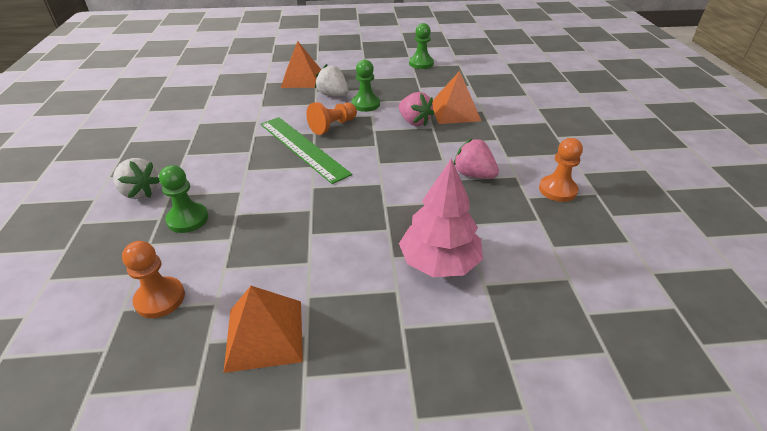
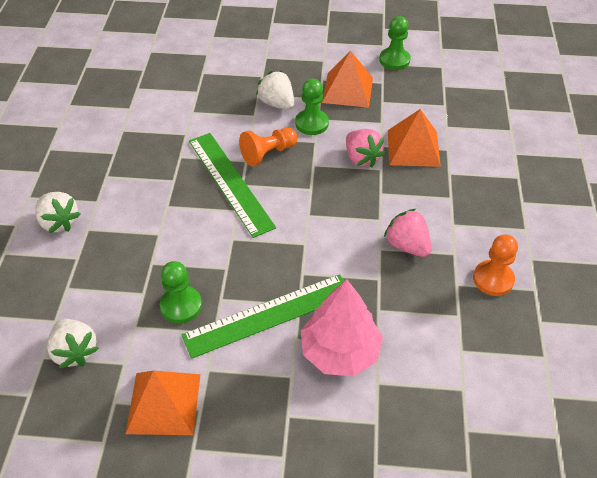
camera: 10 degrees right, 10 degrees up
(160, 299) = (75, 351): orange pawn -> white strawberry
(188, 219) = (104, 263): green pawn -> green pawn (181, 305)
(302, 79) = (245, 72): orange pyramid -> orange pyramid (347, 90)
(361, 241) = (268, 315): none -> green ruler

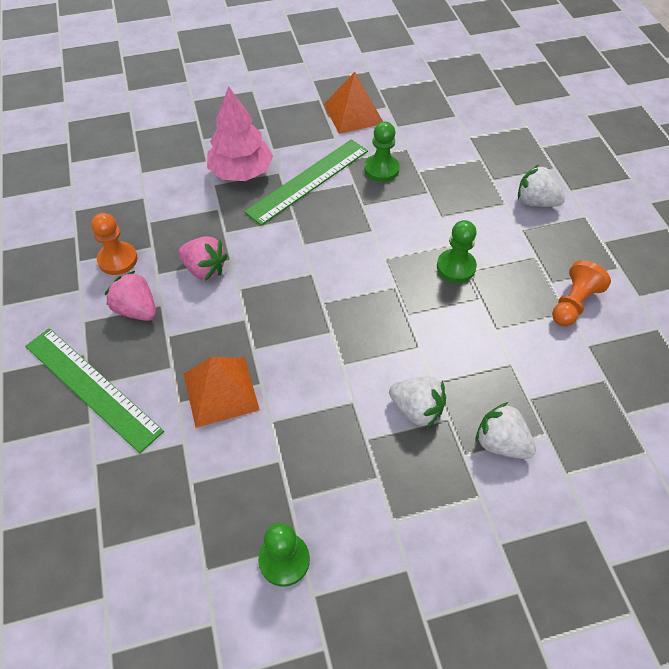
camera: 160 degrees right, 5 degrees up
(75, 351) = (436, 123): white strawberry -> white strawberry (501, 443)
(230, 182) = (408, 284): green ruler -> green ruler (92, 387)
(268, 153) = (388, 331): orange pawn -> orange pawn (573, 303)
(311, 123) = (358, 390): green pawn -> green pawn (456, 267)
(347, 90) = (334, 467): orange pyramid -> none
(361, 158) = (279, 357): pink strawberry -> pink strawberry (136, 310)

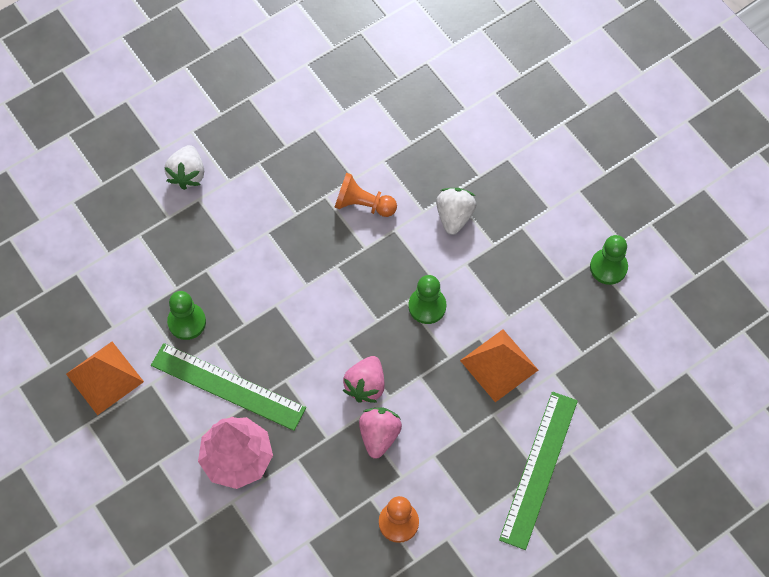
camera: 110 degrees left, 10 degrees up
(136, 310) = (448, 474): pink strawberry -> pink strawberry (365, 386)
(456, 267) = (295, 223): green pawn -> green pawn (427, 306)
(501, 443) = (459, 154): white strawberry -> none
(573, 303) = (303, 126): orange pawn -> orange pawn (363, 204)

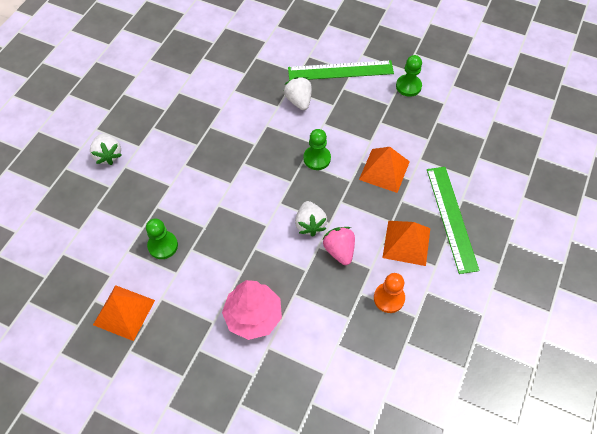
camera: 30 degrees left, 5 degrees down
(228, 386) = (217, 272): green ruler -> green ruler (340, 71)
(363, 204) = (237, 120): orange pawn -> none
(365, 386) = (310, 224): pink strawberry -> white strawberry
(463, 469) = (406, 243): none -> orange pyramid

